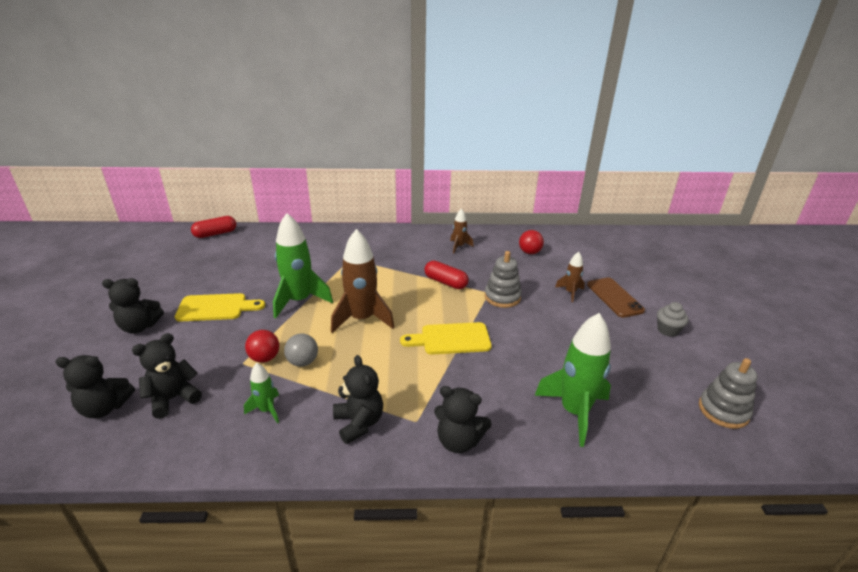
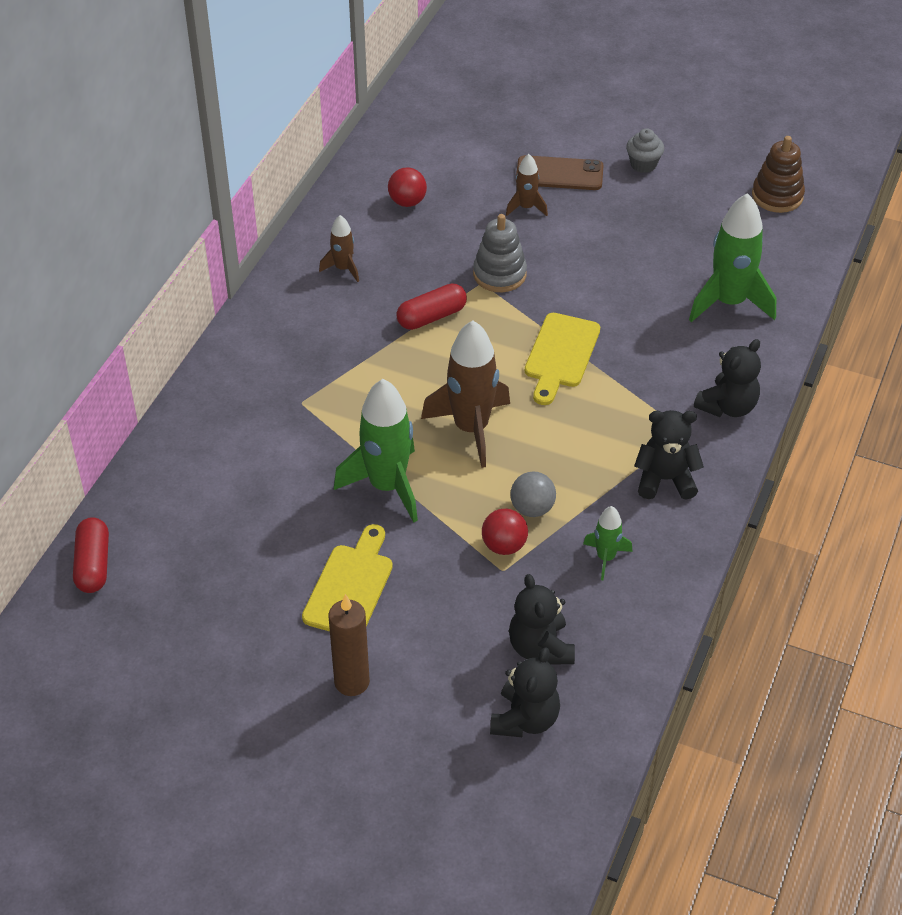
camera: 65 degrees left, 15 degrees up
(139, 327) = (352, 682): black teddy bear -> brown candle
(723, 410) = (777, 196): grey stacking toy -> brown stacking toy

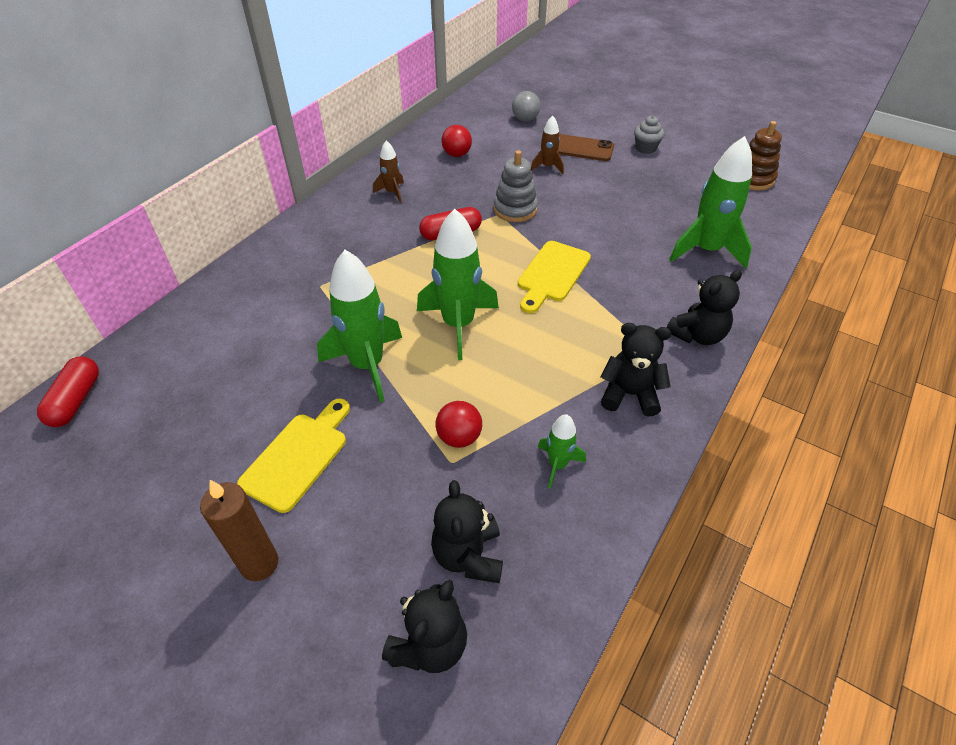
camera: 10 degrees right, 0 degrees up
(471, 428) = (458, 325): brown rocket -> green rocket
(532, 508) = (495, 404): grey ball -> grey ball (525, 119)

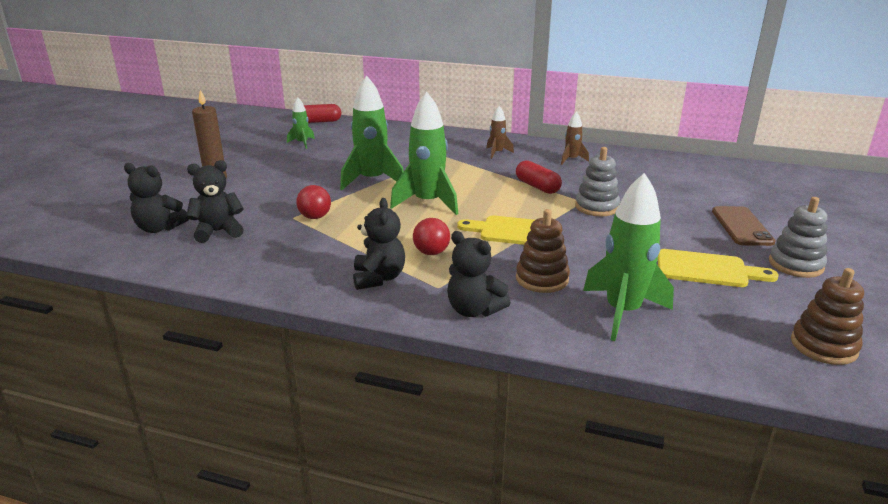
camera: 75 degrees right, 20 degrees down
(298, 456) = (290, 175): yellow cutting board -> yellow cutting board (707, 270)
(457, 154) = (655, 174): red ball -> red ball (431, 252)
(525, 119) = (760, 195): grey ball -> none
(547, 167) = (685, 214): brown rocket -> brown rocket (497, 153)
(557, 465) = (296, 253): green rocket -> green rocket (302, 143)
(645, 148) = (795, 265): grey cupcake -> grey stacking toy
(648, 280) = (542, 279): none -> brown stacking toy

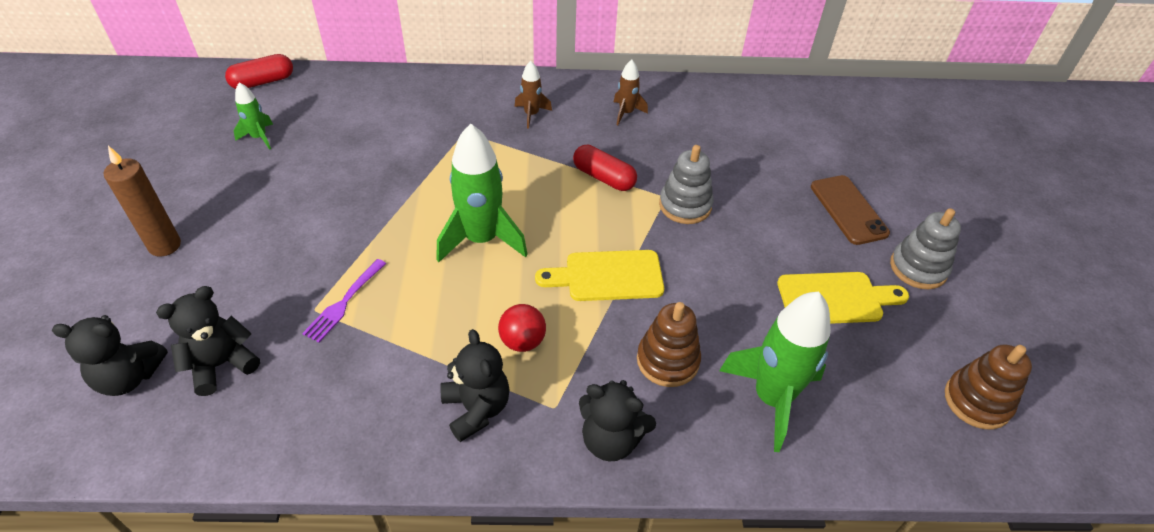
camera: 20 degrees left, 20 degrees up
(315, 217) = (344, 302): red ball -> purple fork
(372, 180) = (391, 206): green rocket -> none

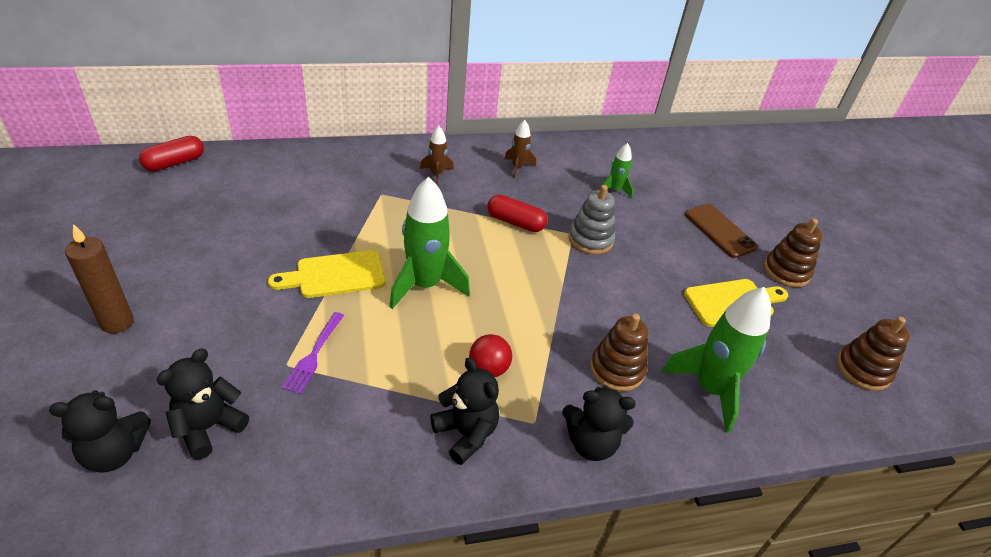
camera: 15 degrees left, 5 degrees down
(259, 137) = (186, 213): green rocket -> green rocket (614, 190)
(607, 276) = (544, 304): yellow cutting board -> yellow cutting board (335, 275)
(918, 268) = (786, 271): grey stacking toy -> brown stacking toy

